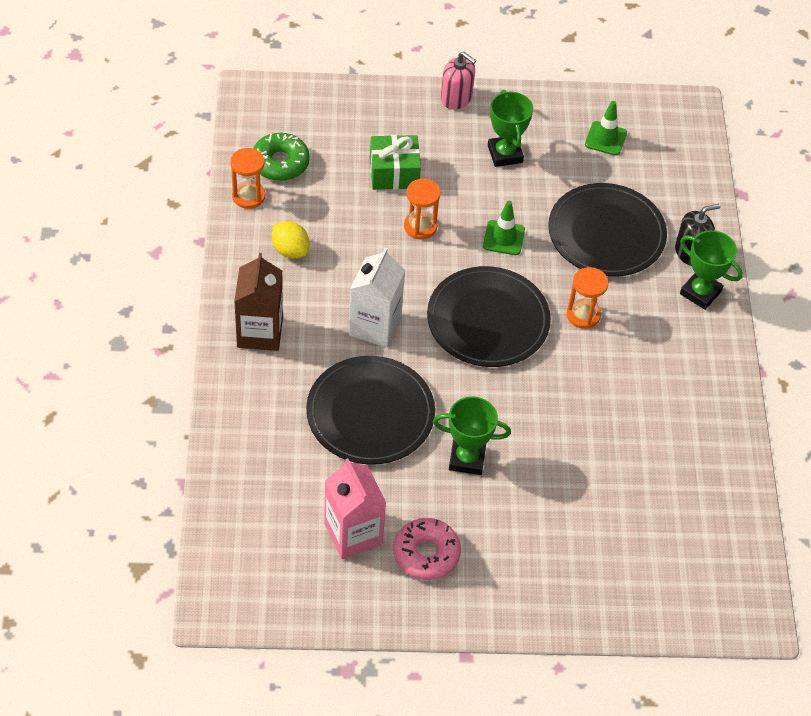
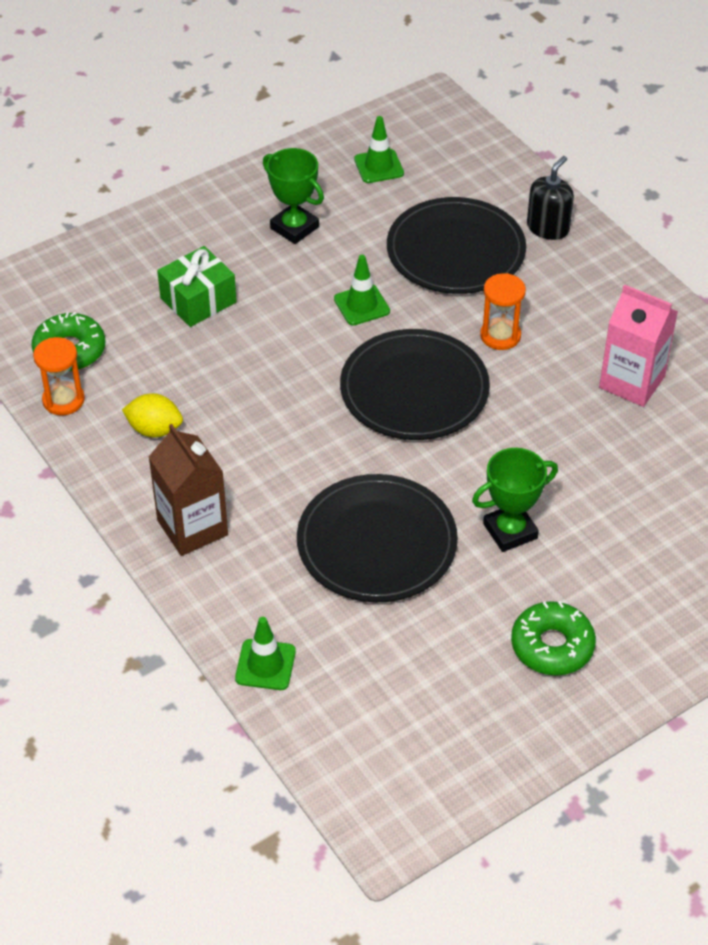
camera: 30 degrees left, 5 degrees down
(230, 452) = (265, 665): none -> green traffic cone
(353, 533) = (463, 670): pink carton -> pink carton (632, 382)
(375, 326) = (307, 456): white carton -> none
(420, 227) = (270, 337): orange hourglass -> none
(426, 554) = (552, 646): pink donut -> green donut
(456, 98) = (200, 200): pink soap dispenser -> none
(700, 292) = (588, 258): green trophy -> none

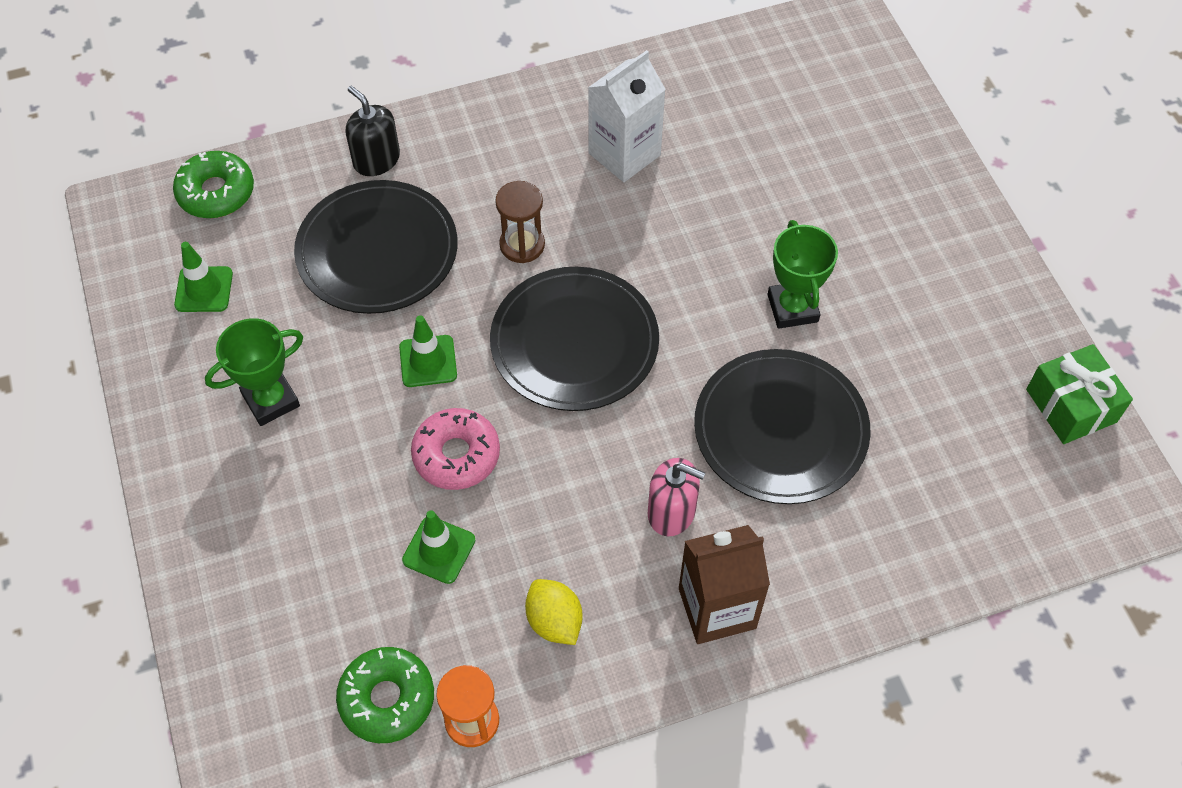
camera: 75 degrees left, 10 degrees up
(154, 429) = (554, 621): yellow lemon -> yellow lemon turned 60 degrees counterclockwise
(198, 300) = (354, 531): green gift -> green gift (1071, 406)
(265, 665) = (922, 572): green traffic cone -> green traffic cone (439, 550)
(272, 483) = (671, 512): none -> pink soap dispenser
(282, 341) = (456, 455): none -> pink donut
(500, 336) = (522, 245): orange hourglass -> brown hourglass
(552, 646) = (941, 312): green donut -> green donut (216, 192)
(632, 382) = (624, 154): pink carton -> white carton

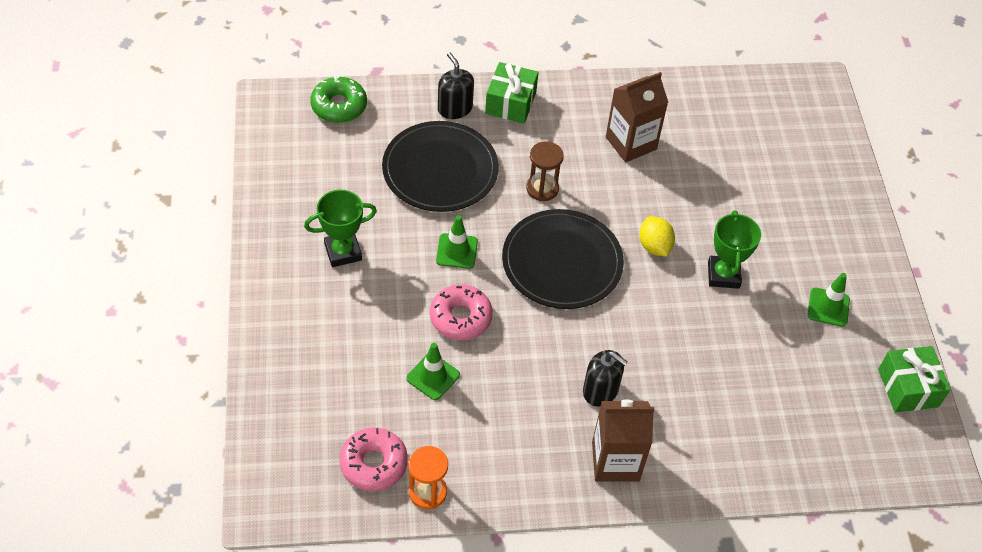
camera: 10 degrees right, 5 degrees down
(204, 289) = (315, 168): green traffic cone -> green traffic cone (828, 307)
(387, 699) = (373, 464): green donut -> pink donut
(450, 135) = (510, 103): none -> green gift
(554, 621) = (500, 442): yellow lemon -> yellow lemon (654, 246)
(624, 154) = (631, 143): white carton -> brown carton
(671, 512) = (600, 390): pink soap dispenser -> black soap dispenser
(780, 429) = (692, 354): black plate -> none

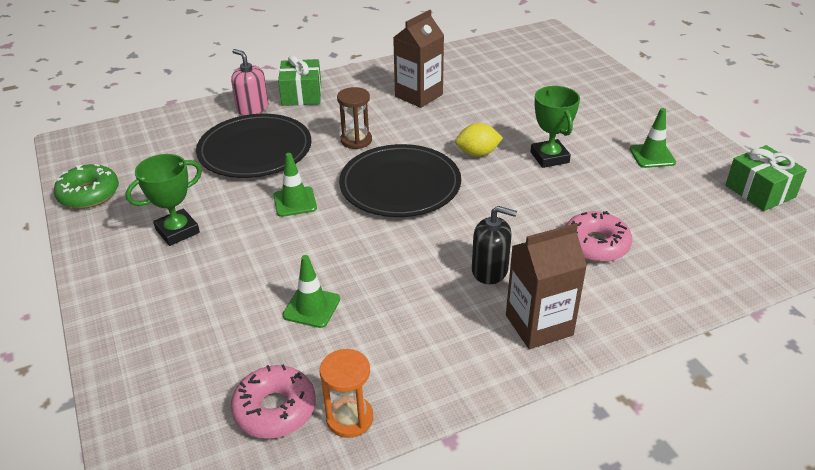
camera: 15 degrees left, 15 degrees down
(339, 106) = (141, 130): green donut -> green donut (89, 194)
(455, 108) = (252, 108): black soap dispenser -> pink soap dispenser
(460, 317) = (320, 251): pink donut -> pink donut (595, 244)
(654, 246) = (477, 154): yellow lemon -> yellow lemon turned 60 degrees counterclockwise

